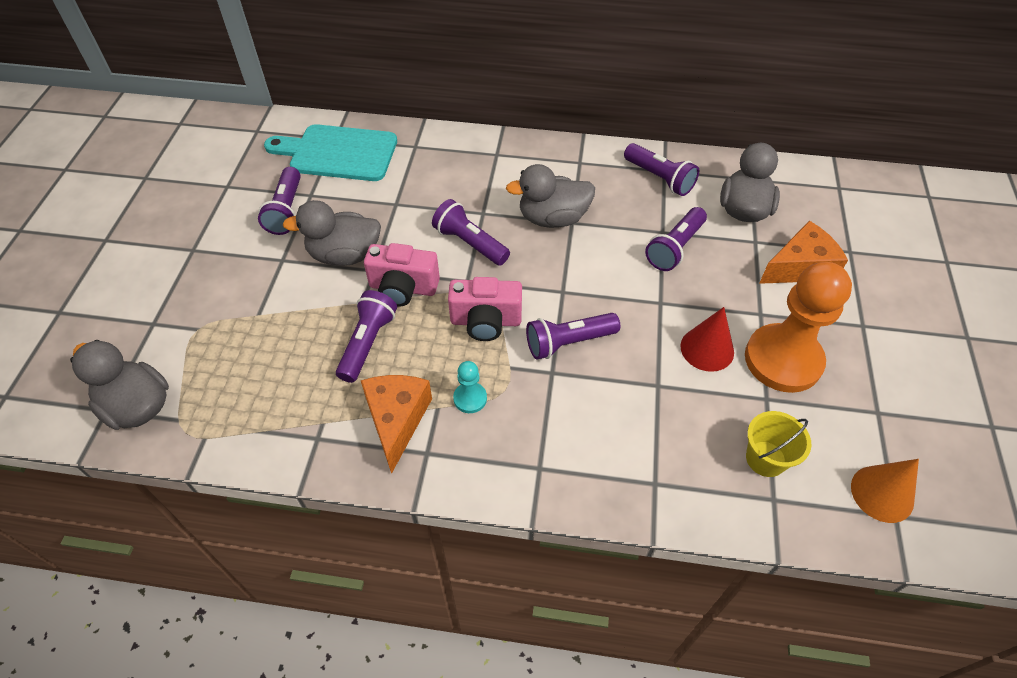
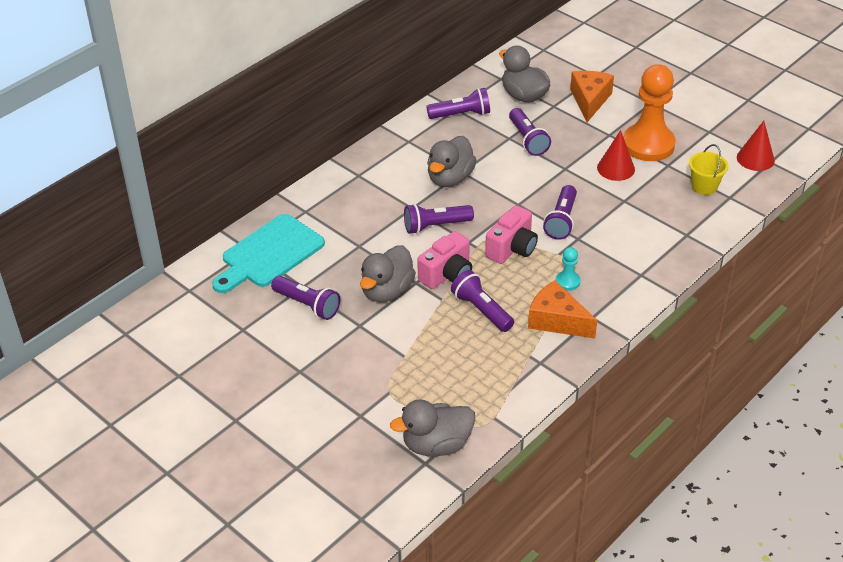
camera: 55 degrees left, 10 degrees down
(882, 493) = (755, 158): orange cone -> red cone

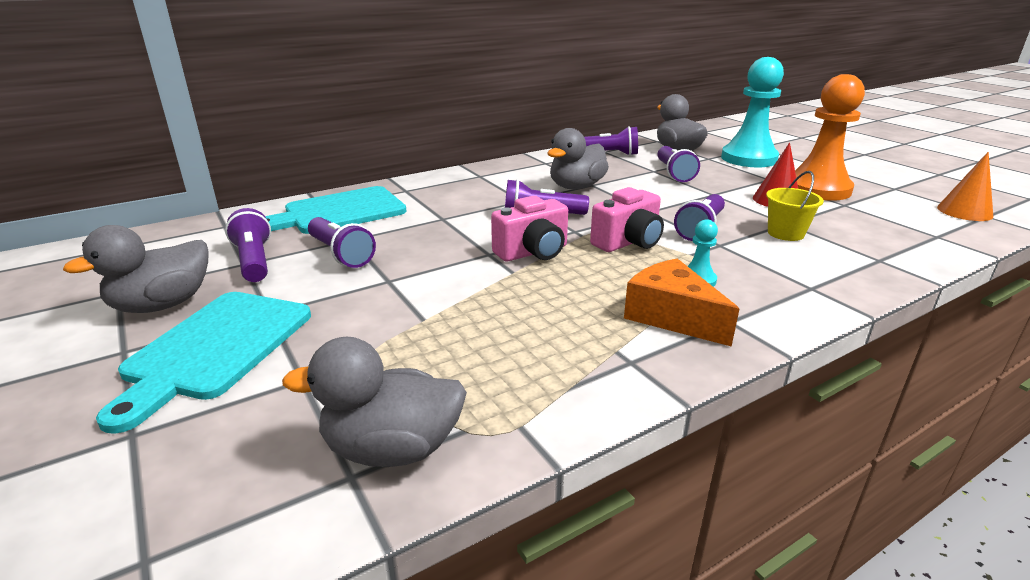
camera: 15 degrees right, 15 degrees down
(291, 406) = (215, 348): none -> turquoise cutting board
(387, 291) = (447, 256): grey duck -> grey duck (162, 305)
(481, 310) = (562, 290): purple flashlight -> purple flashlight (254, 261)
(589, 100) = (749, 159): orange cheese -> turquoise pawn
(704, 186) = (897, 224): yellow bucket -> yellow bucket (785, 233)
(755, 158) = (964, 211): red cone -> orange cone

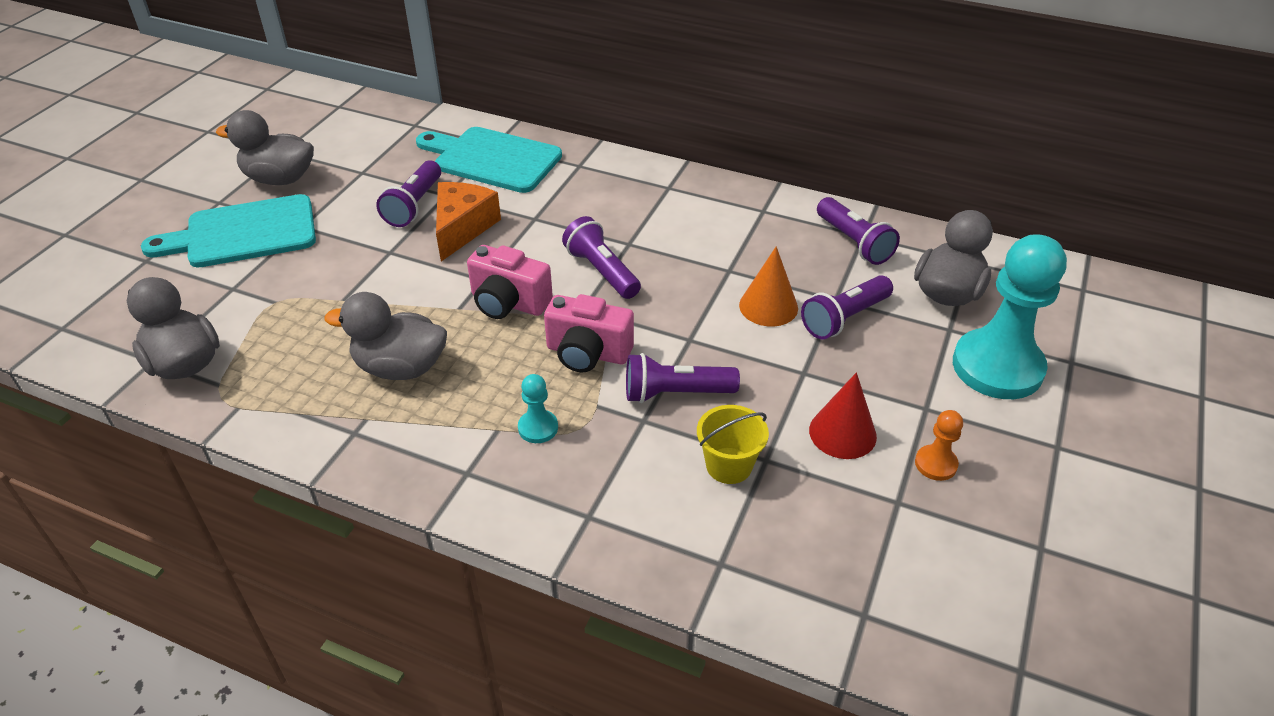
camera: 55 degrees right, 15 degrees up
(254, 261) = (369, 174): purple flashlight -> none
(576, 187) = (708, 262): grey duck -> grey duck (400, 367)
(671, 316) = (447, 432): orange cheese -> orange cheese (462, 228)
(817, 189) = (935, 464): orange pawn -> orange pawn, size x0.43
(964, 211) = (1011, 641): orange cone -> orange cone (768, 306)

